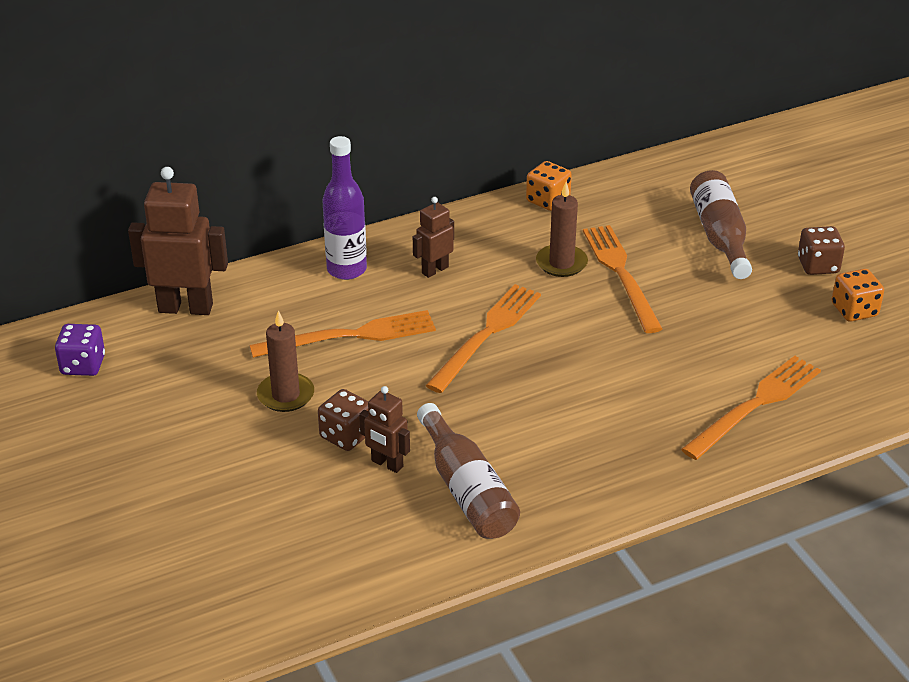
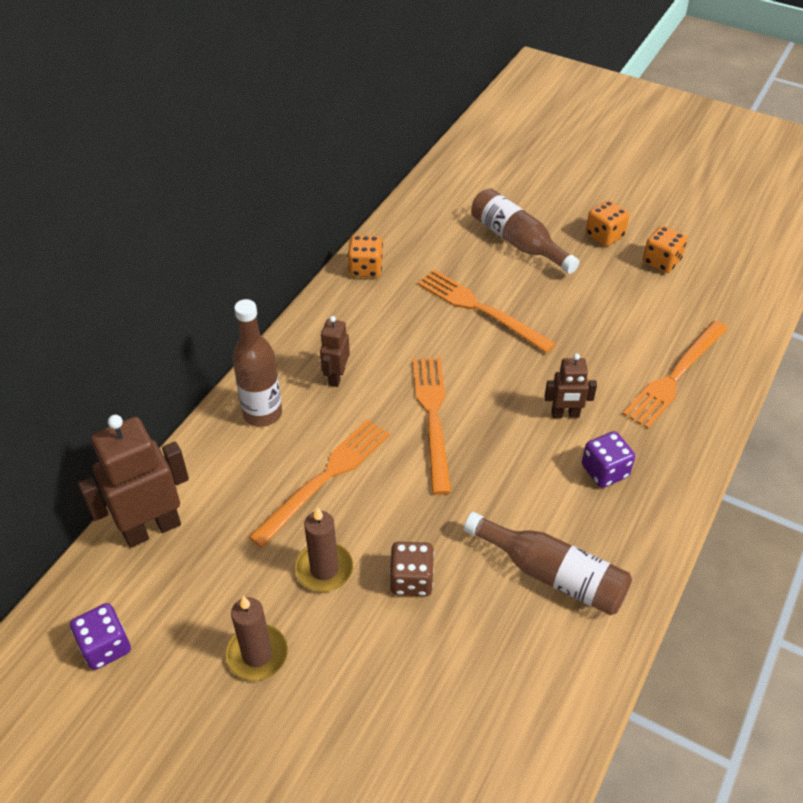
camera: 35 degrees left, 10 degrees up
(346, 269) = (262, 413): purple bottle -> brown bottle
(387, 464) = (469, 588): brown robot -> brown robot (565, 414)
(561, 263) = (428, 321): brown candle -> brown candle (257, 654)
(599, 443) = (605, 471): none -> purple dice
(755, 405) = (675, 376): orange fork -> orange fork turned 150 degrees counterclockwise
(818, 265) = (604, 235): brown dice -> orange dice

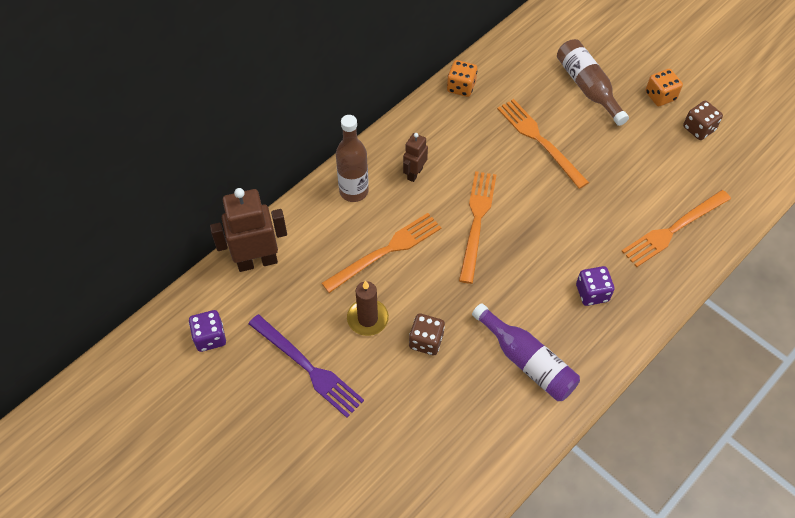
camera: 15 degrees right, 10 degrees up
(257, 654) = (307, 367): brown candle -> purple fork
(552, 574) = (527, 361): brown bottle -> purple bottle
(565, 414) = (577, 241): brown robot -> none
(661, 261) = (699, 129): orange dice -> brown dice

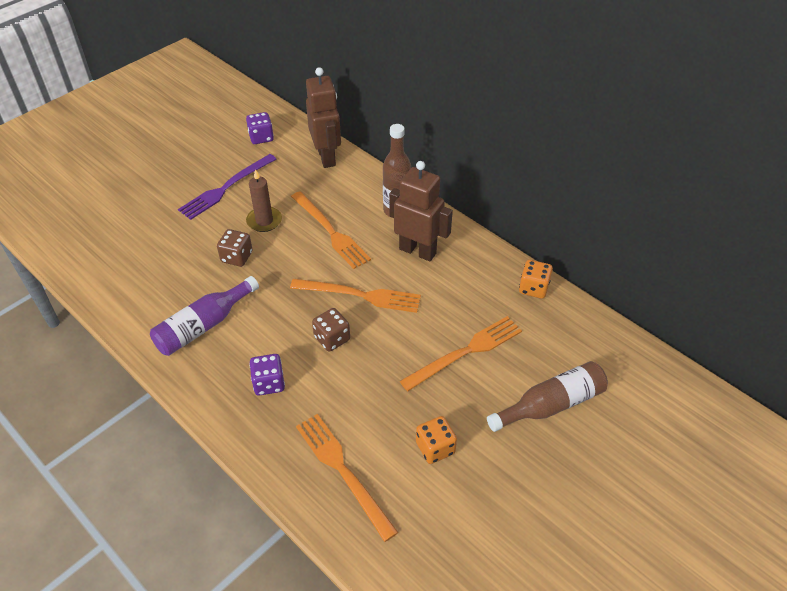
camera: 90 degrees right, 10 degrees down
(414, 173) = (417, 251): brown robot -> brown robot, size x1.84
(660, 96) = (548, 484): orange dice -> orange dice (435, 448)
(699, 129) = (498, 523): brown dice -> brown dice (332, 338)

